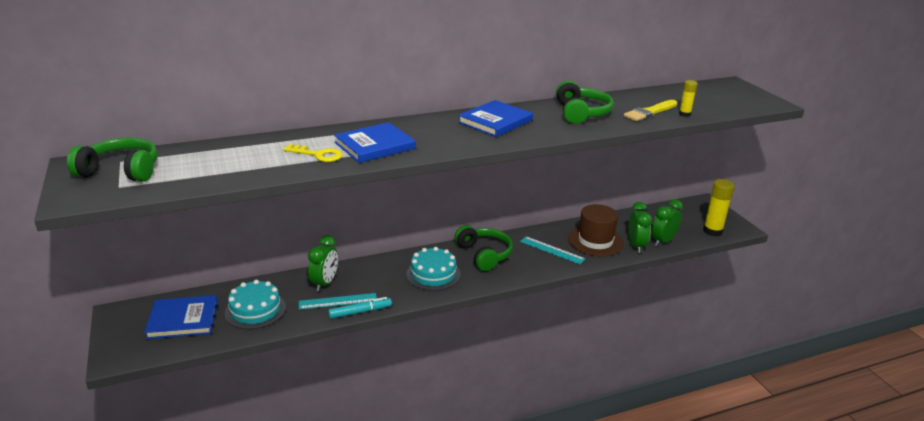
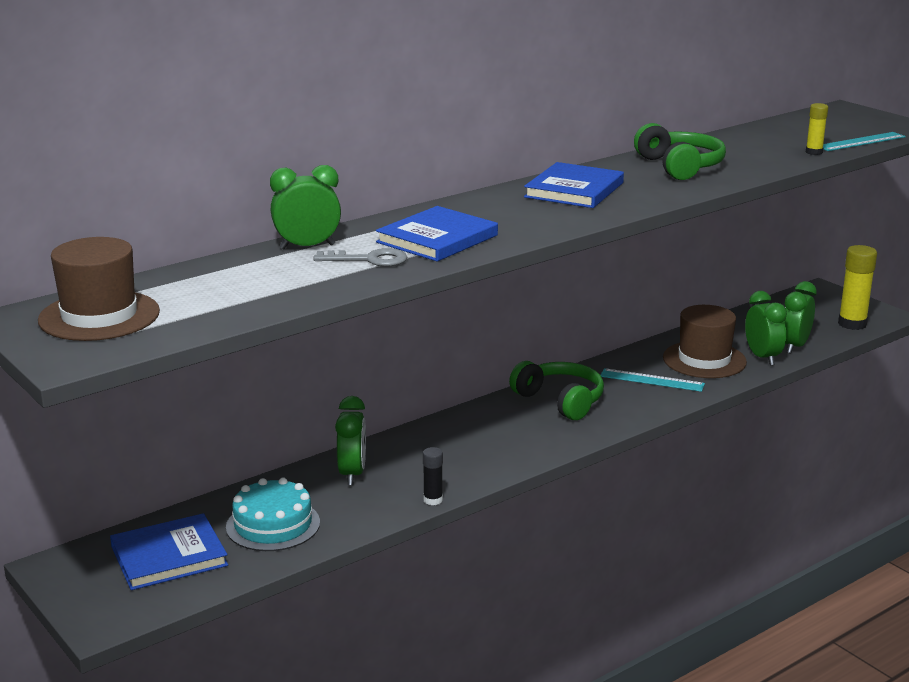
camera: 15 degrees left, 5 degrees down
(121, 171) = (99, 316): green headphones -> brown hat
(290, 139) = (307, 247): none -> green clock
(318, 155) = (369, 259): yellow key -> grey key
(338, 301) = (390, 493): turquoise ruler -> turquoise ruler (861, 142)
(360, 312) = (433, 500): turquoise marker -> black glue stick
(433, 274) = (504, 436): turquoise cake -> none
(650, 112) = (768, 155): yellow brush -> none

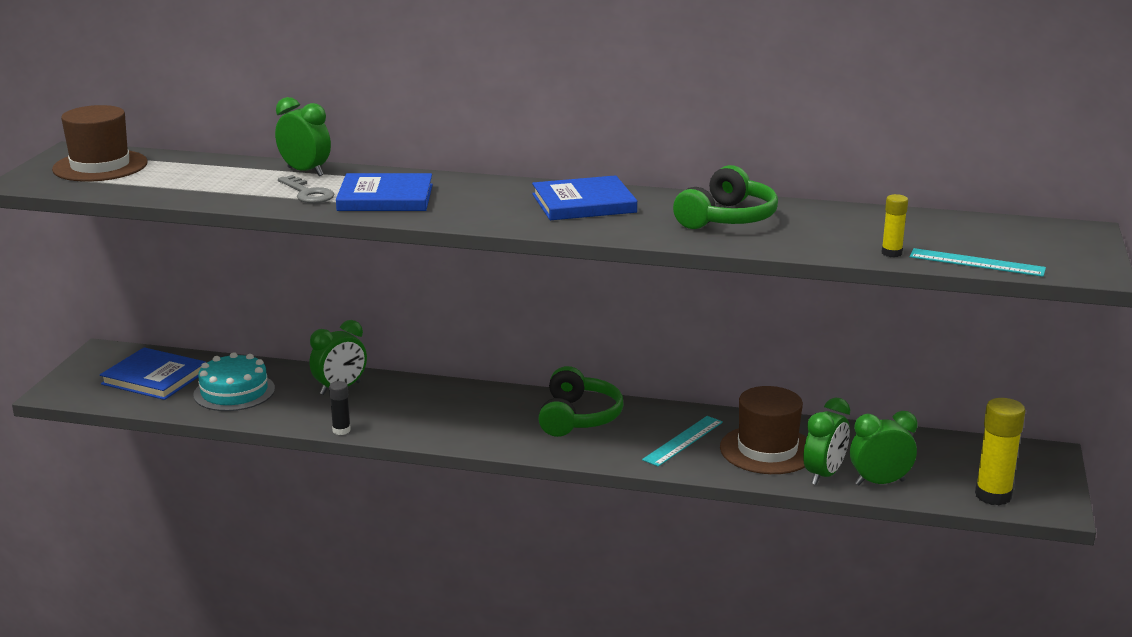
camera: 50 degrees right, 0 degrees up
(652, 380) = (683, 441): turquoise ruler -> turquoise ruler turned 60 degrees clockwise

